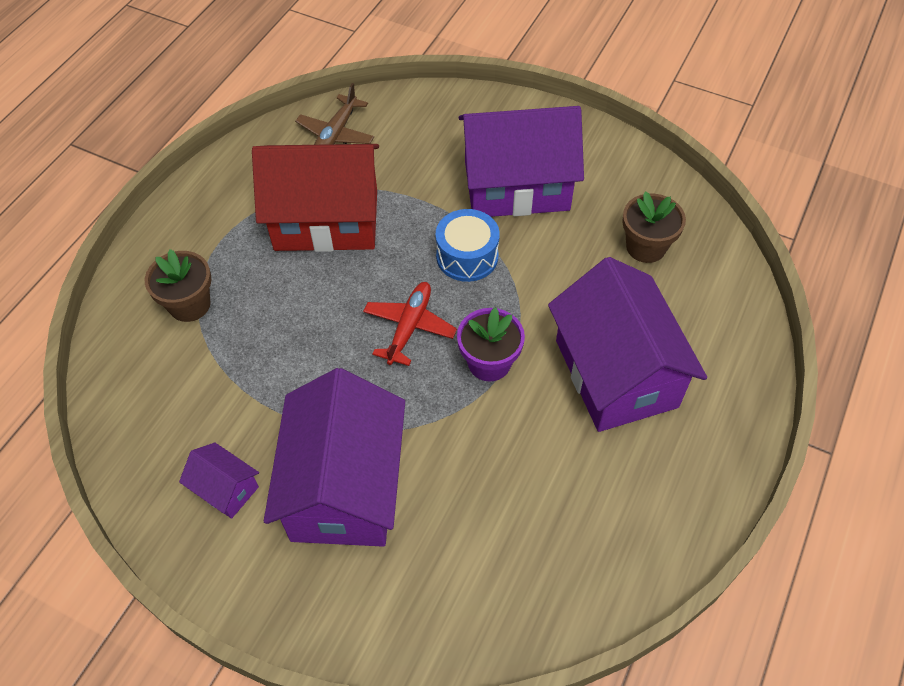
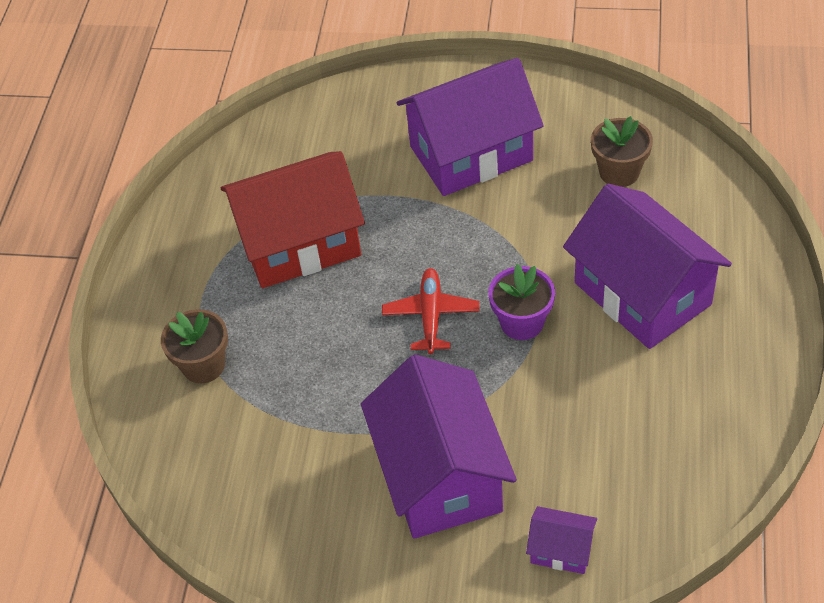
camera: 15 degrees left, 5 degrees down
(225, 489) = (328, 516): purple house -> purple house (561, 550)
(336, 134) = (267, 158): brown plane -> none
(467, 256) = (455, 234): blue drum -> none

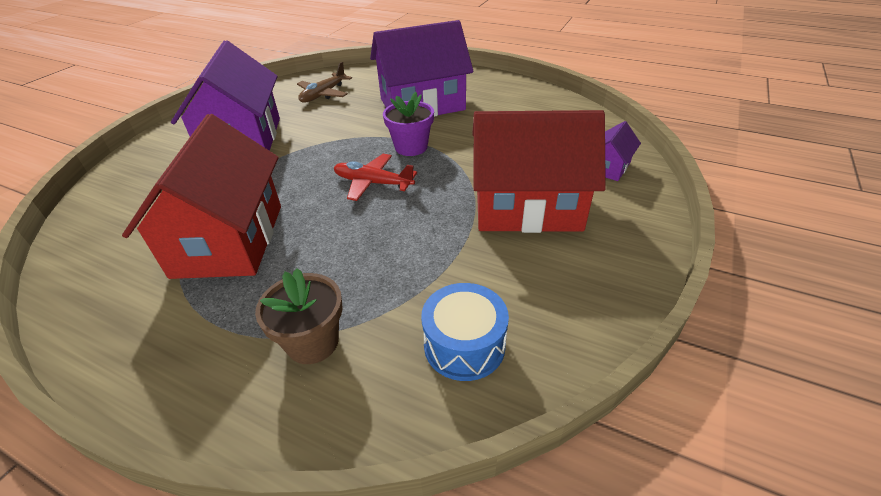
camera: 75 degrees left, 10 degrees down
(229, 470) = (464, 345): none -> blue drum
(440, 475) = (527, 206): purple house -> red house
(619, 172) = (323, 94): brown flower pot -> brown plane

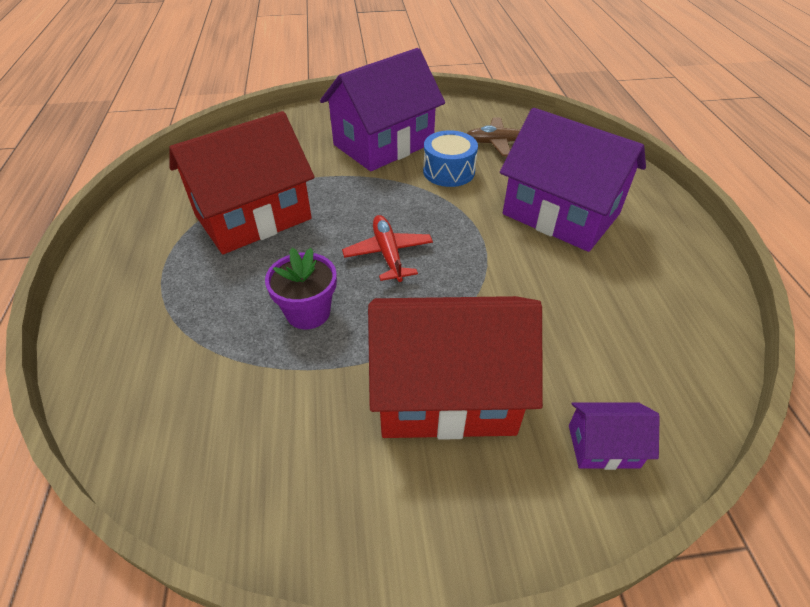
camera: 55 degrees right, 5 degrees up
(312, 342) = (169, 328): brown flower pot -> none
(411, 147) = (471, 248): purple flower pot -> purple flower pot (308, 312)
(464, 345) = (208, 431): blue drum -> blue drum (449, 171)
(527, 206) = (446, 392): red house -> red house turned 60 degrees counterclockwise

